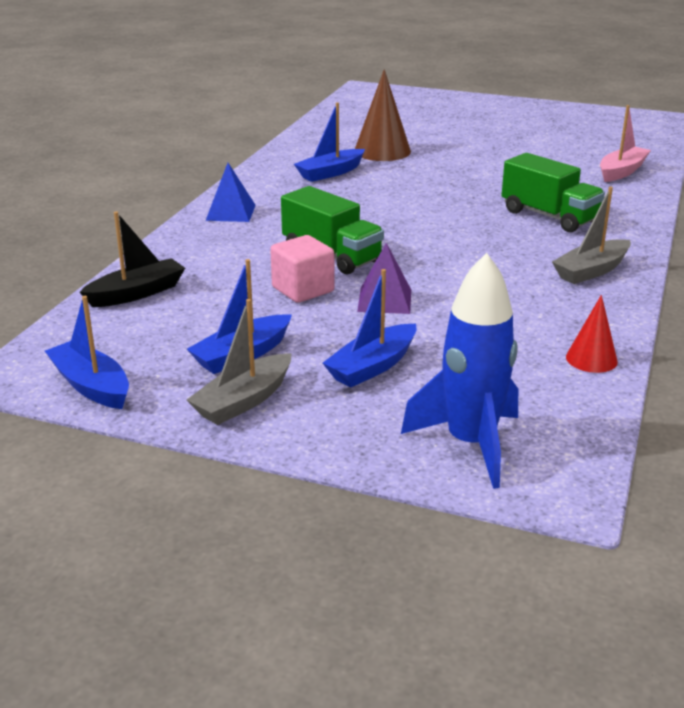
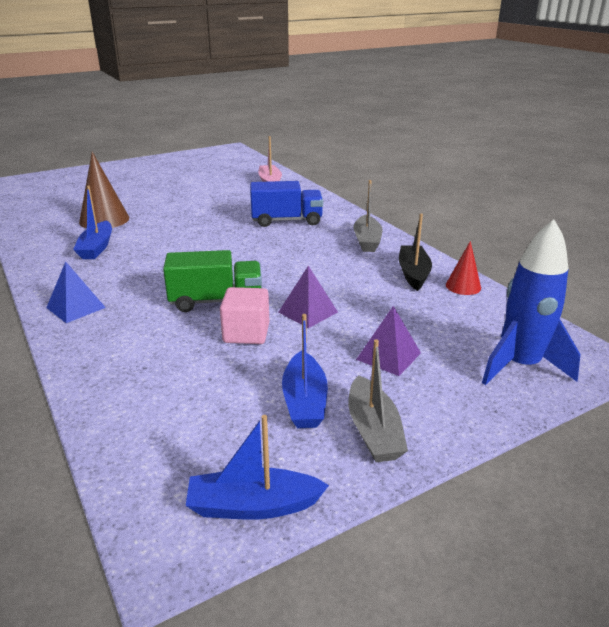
camera: 50 degrees left, 0 degrees up
(137, 293) = (128, 409): black boat -> black boat (413, 273)
(372, 366) = (388, 356): blue boat -> purple pyramid
(549, 216) = (286, 221): green truck -> blue truck

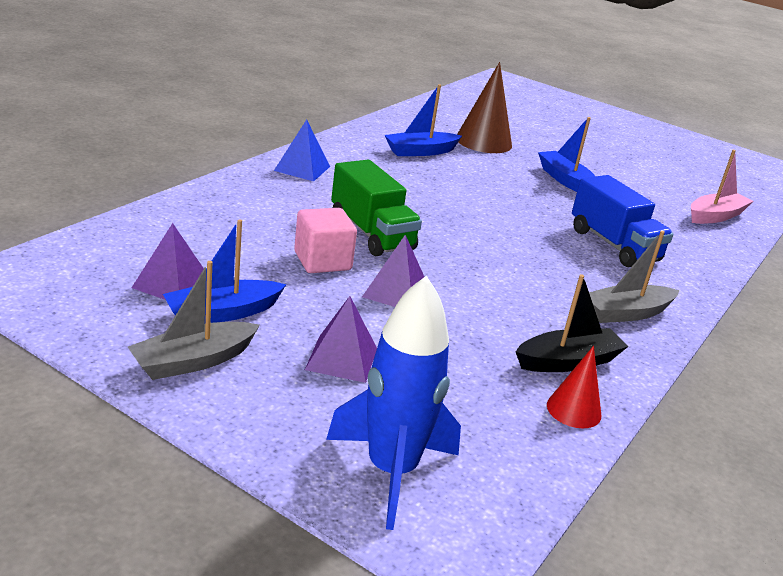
camera: 60 degrees right, 0 degrees up
(242, 422) = (172, 283): none -> purple pyramid
(253, 506) = (61, 307): blue boat -> blue boat (566, 180)

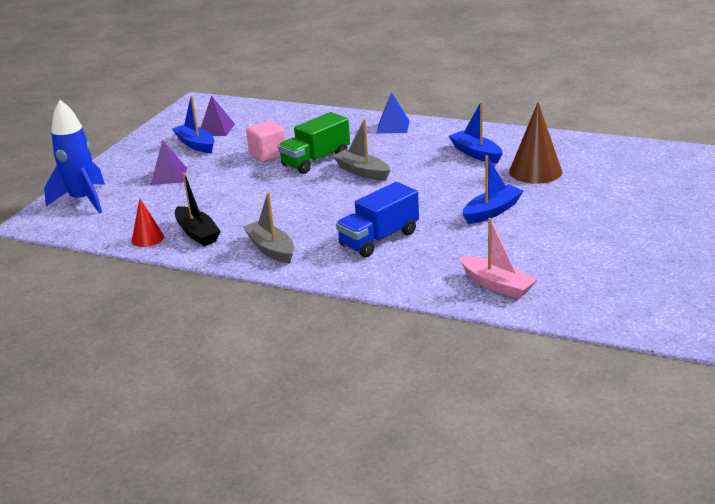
camera: 85 degrees right, 0 degrees up
(193, 361) = (150, 148): grey boat -> grey boat (362, 172)
(396, 292) = (246, 178): purple pyramid -> none

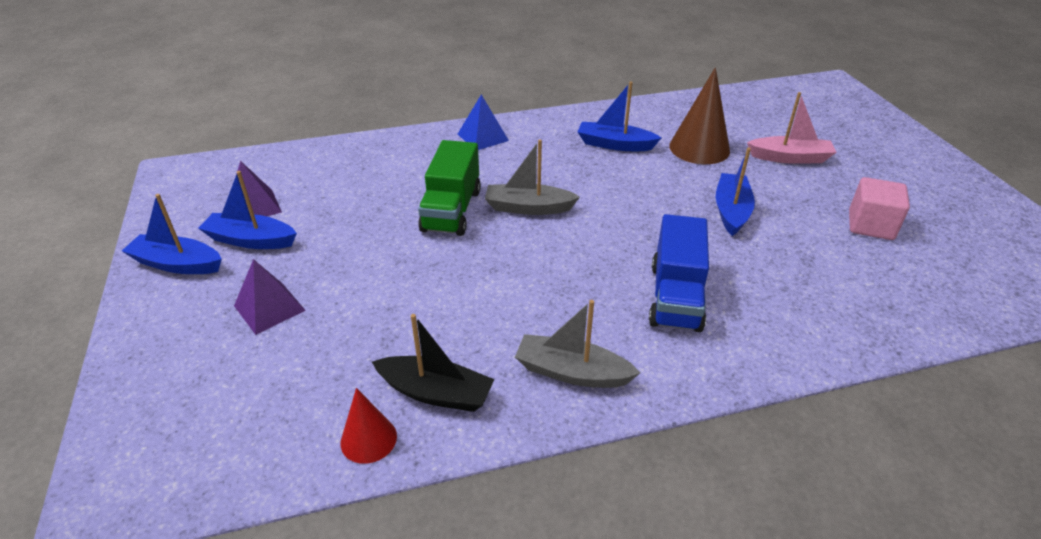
camera: 40 degrees left, 10 degrees up
(83, 200) = (165, 413): blue rocket -> none
(151, 145) = (177, 264): none -> blue boat
(268, 154) = (377, 222): pink cube -> pink cube (870, 225)
(497, 285) = (873, 306): pink boat -> pink boat (790, 158)

